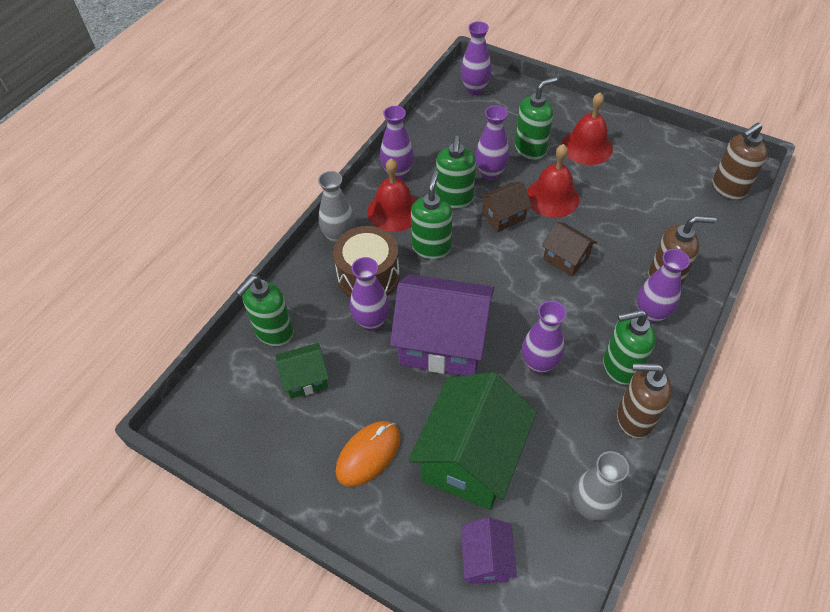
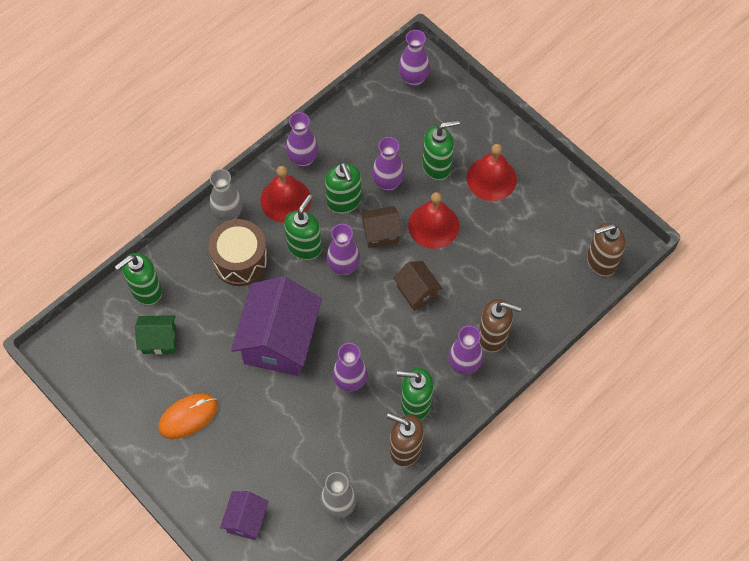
camera: 15 degrees right, 10 degrees up
(371, 322) = (228, 304): purple vase -> purple vase (343, 267)
(442, 343) = (279, 340): purple house -> purple house turned 75 degrees clockwise
(454, 199) = (344, 202): green soap dispenser -> green soap dispenser turned 45 degrees counterclockwise
(471, 458) = (264, 443): green house -> none

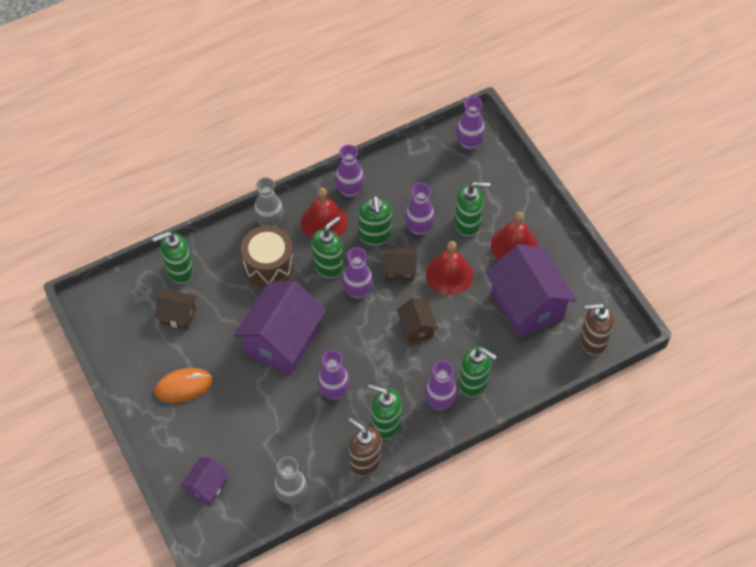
camera: 15 degrees right, 5 degrees down
(159, 340) = (178, 315): green house -> brown house
(493, 336) = (474, 383): brown soap dispenser -> green soap dispenser
(523, 239) = (527, 305): none -> purple house

